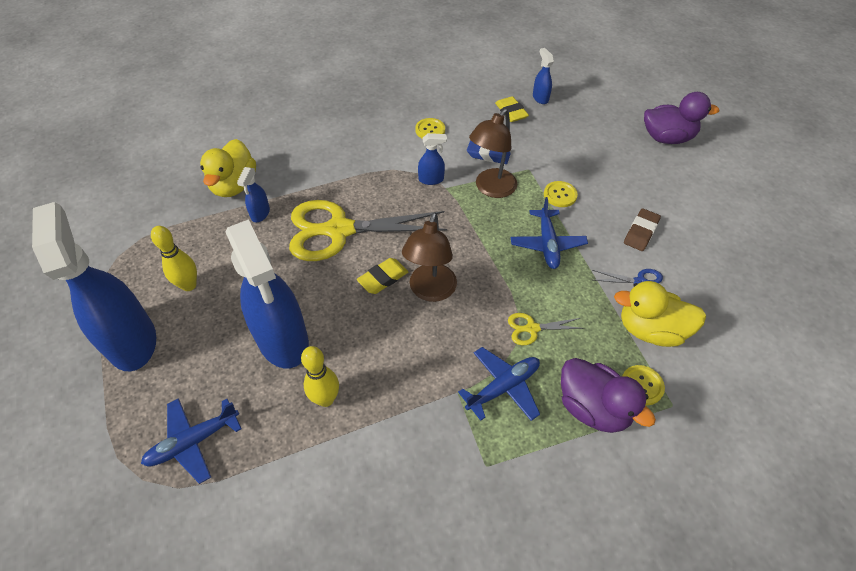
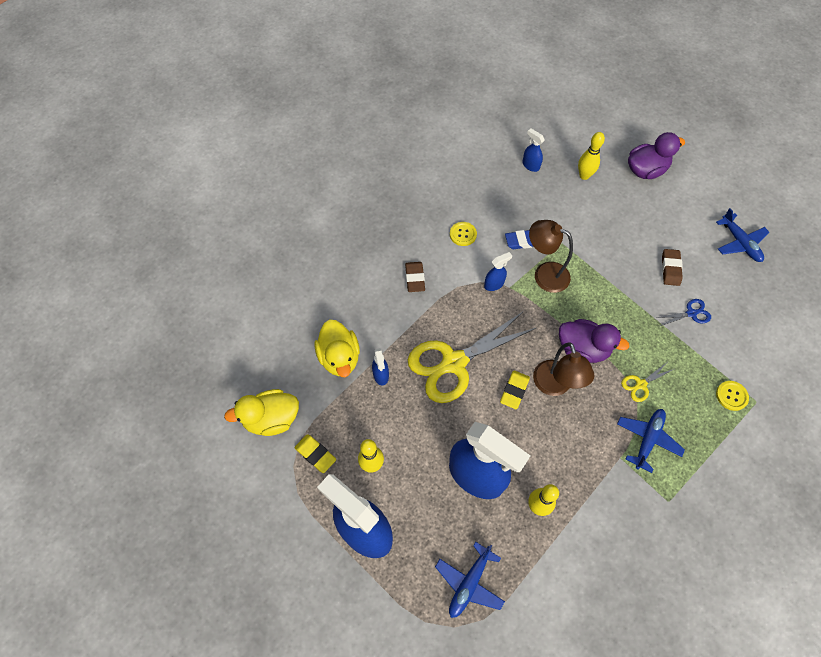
camera: 25 degrees left, 10 degrees up
(355, 149) = (415, 278): none -> brown eraser
(491, 189) = (544, 274): brown lamp -> brown lamp turned 105 degrees clockwise
(511, 112) = (516, 190): yellow eraser -> yellow eraser (315, 454)
(547, 244) = (612, 308): blue plane -> blue plane (740, 243)
(560, 195) = (597, 258): yellow button -> none
(592, 408) = (710, 427): purple duck -> purple duck (582, 349)
(593, 122) = (584, 175): none -> yellow bowling pin
(650, 330) = (716, 350): yellow duck -> yellow duck (272, 419)

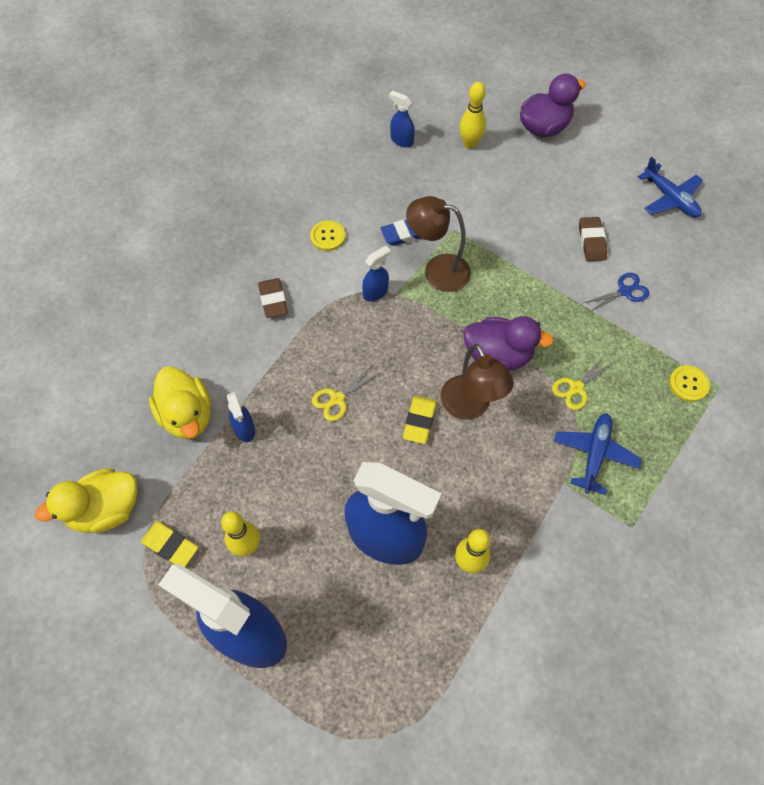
camera: 10 degrees left, 0 degrees up
(453, 363) = (337, 399): yellow scissors -> yellow scissors, size x0.42
(469, 583) = (395, 677): blue plane -> none

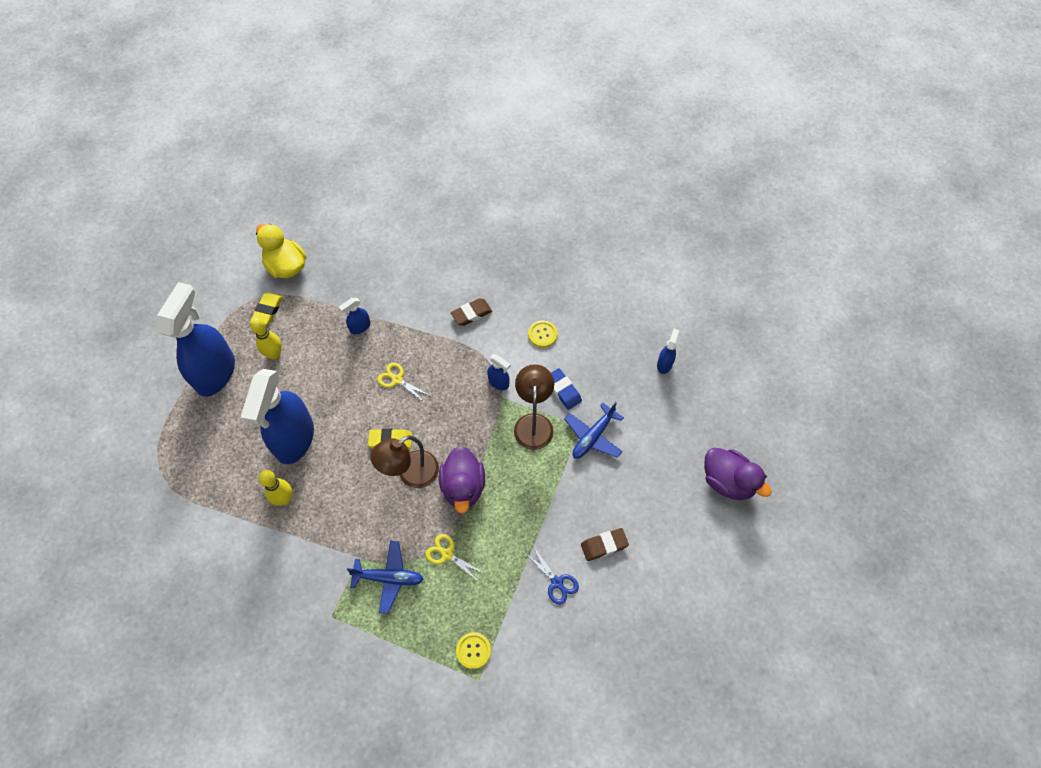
camera: 75 degrees right, 0 degrees up
(187, 415) = (363, 289): yellow duck -> none
(470, 144) = (682, 420): yellow bowling pin -> none
(670, 198) = (681, 613): blue plane -> blue plane (593, 436)

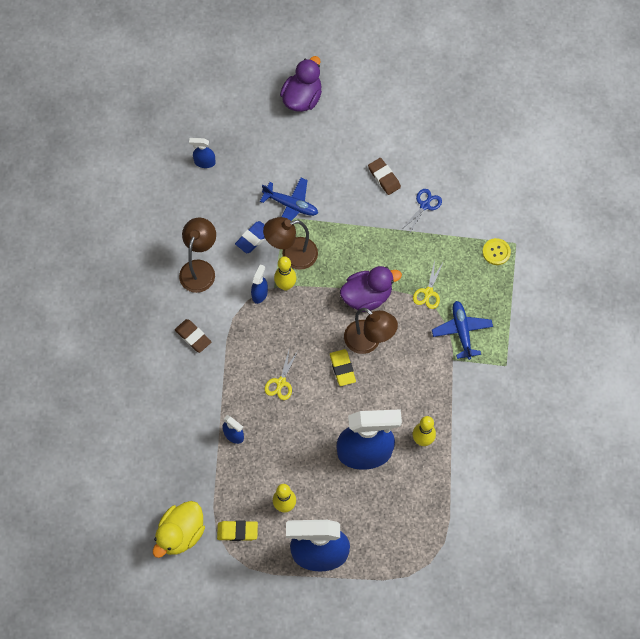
camera: 105 degrees left, 5 degrees up
(500, 409) = (285, 285): none -> yellow bowling pin
(542, 334) = (200, 269): yellow button -> brown lamp

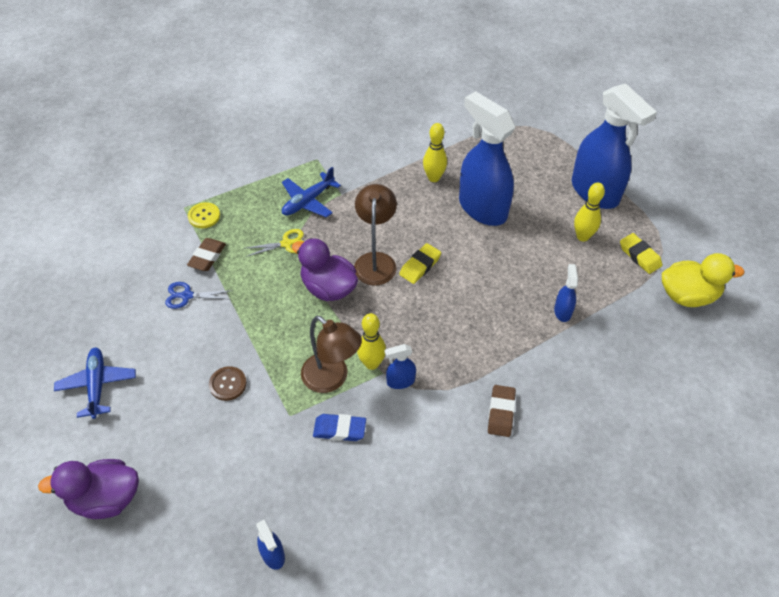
camera: 125 degrees left, 15 degrees down
(200, 269) = (419, 460): brown lamp -> none
(281, 383) = (477, 305): yellow scissors -> none
(291, 205) = (269, 417): blue plane -> blue plane (97, 385)
(333, 195) = (228, 384): none -> brown button
(384, 178) = (174, 349): brown eraser -> brown eraser (207, 257)

